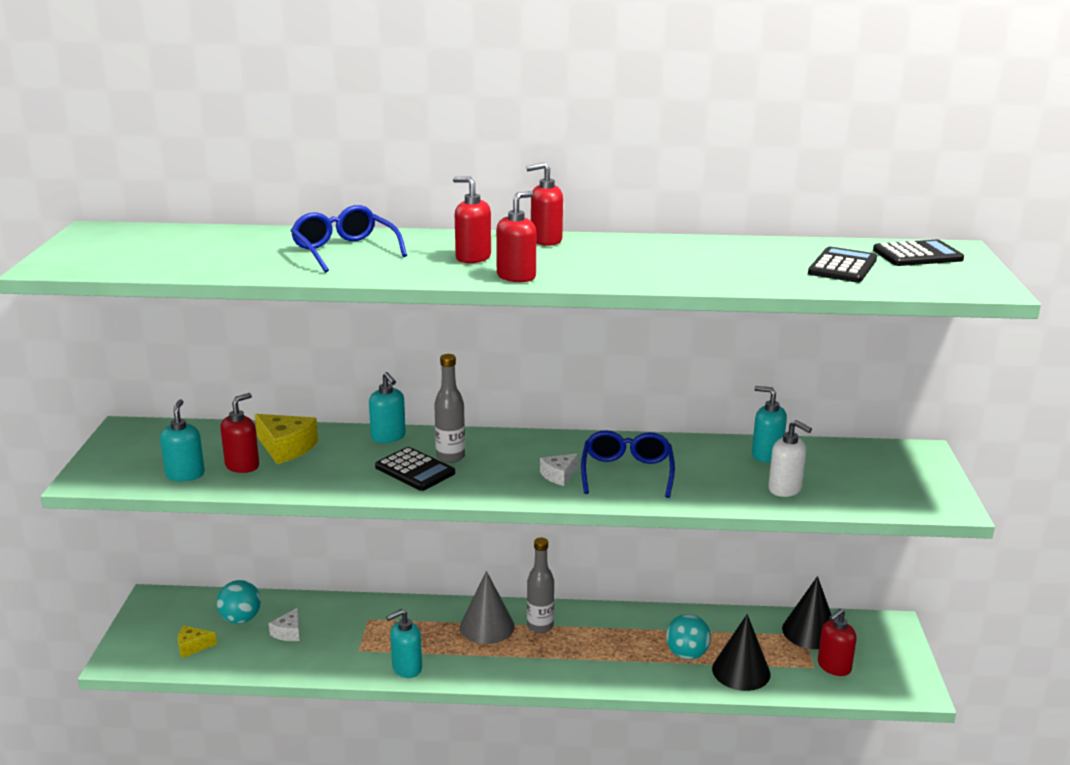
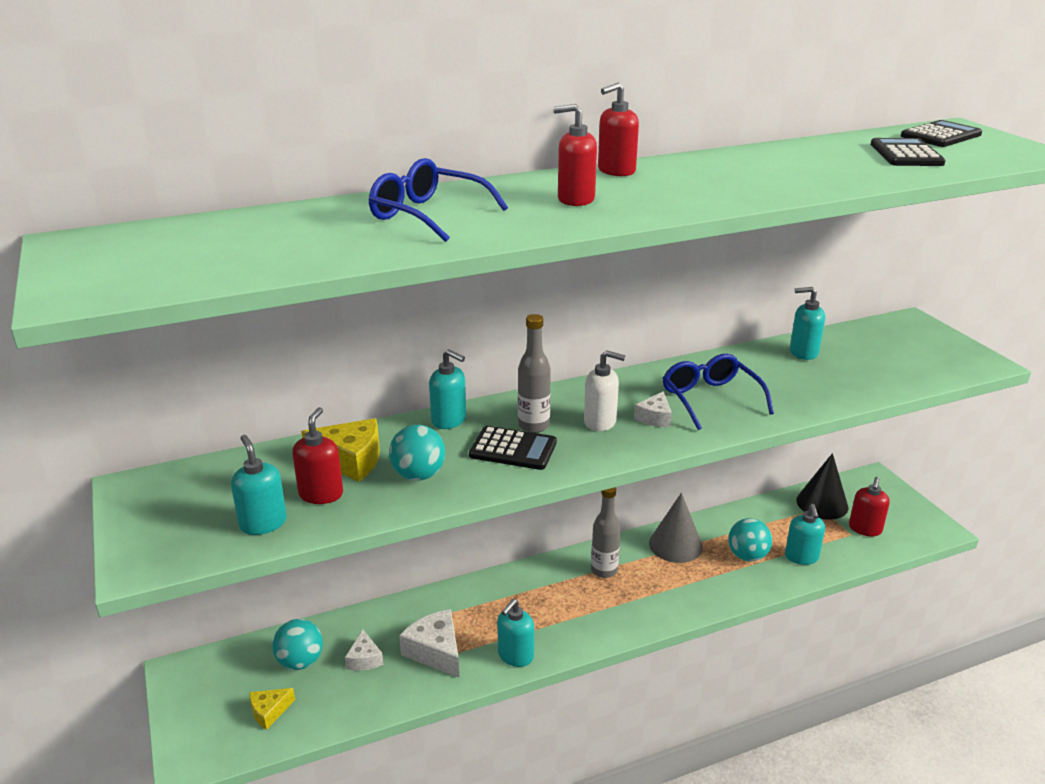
camera: 25 degrees left, 5 degrees up
(324, 470) = (418, 475): none -> turquoise ball
(346, 644) = (435, 651): none -> white cheese
(487, 626) = (556, 586): grey cone -> grey cone (675, 545)
(516, 276) = (651, 211): red soap dispenser -> none
(741, 671) = (801, 557): black cone -> turquoise soap dispenser
(785, 489) = (852, 380): white soap dispenser -> white soap dispenser (600, 422)

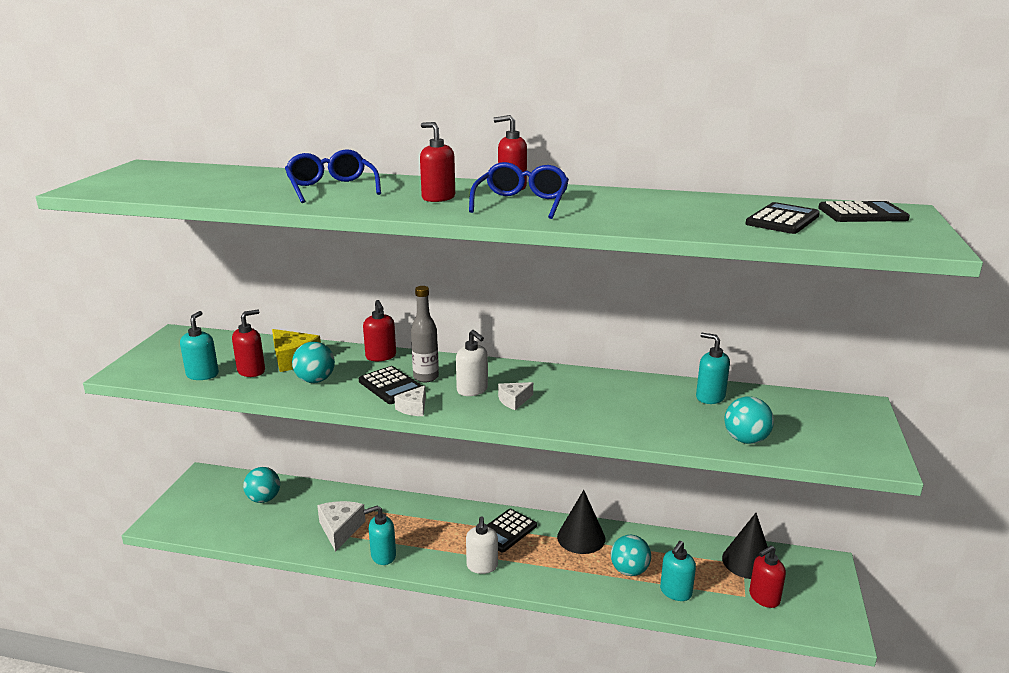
camera: 35 degrees right, 5 degrees down
(269, 712) = (218, 518): yellow cheese -> none
(364, 659) = (297, 514): white cheese -> white cheese (414, 408)
(449, 420) = (381, 356): turquoise soap dispenser -> red soap dispenser
(604, 570) = (506, 531): grey bottle -> black calculator
(622, 616) = (482, 566): none -> white soap dispenser
(675, 545) = (581, 537): grey cone -> black cone
(711, 399) = (576, 403): blue glasses -> blue glasses (521, 203)
(882, 381) = (745, 440): none -> turquoise ball

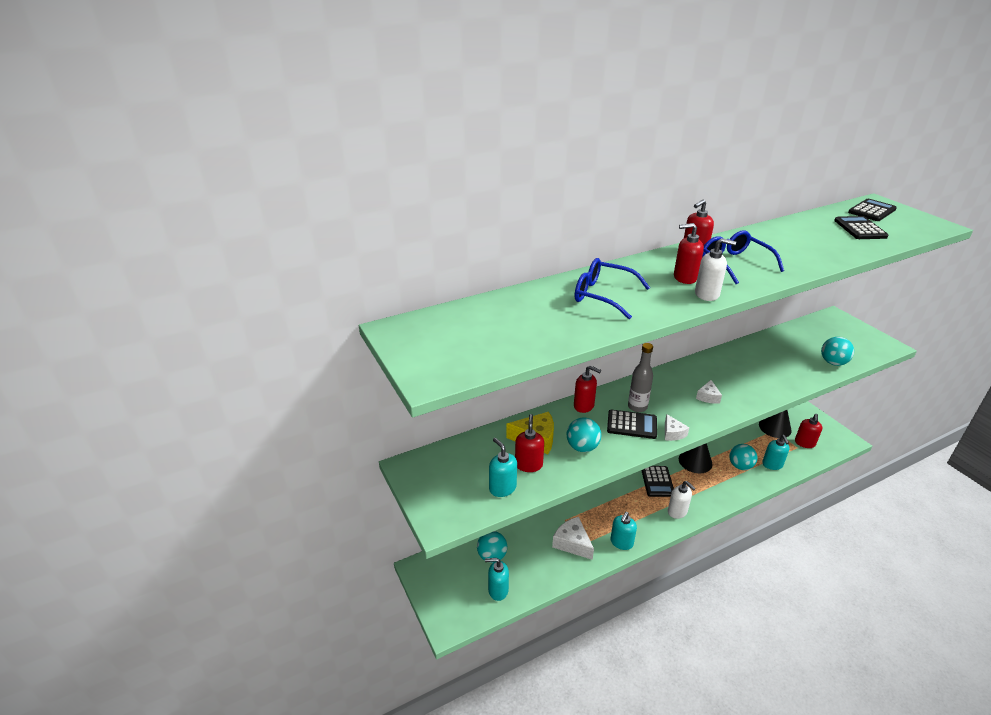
camera: 40 degrees left, 10 degrees up
(472, 390) = (676, 402): white soap dispenser -> white soap dispenser (707, 294)
(710, 397) = (779, 343): turquoise soap dispenser -> turquoise soap dispenser (498, 590)

